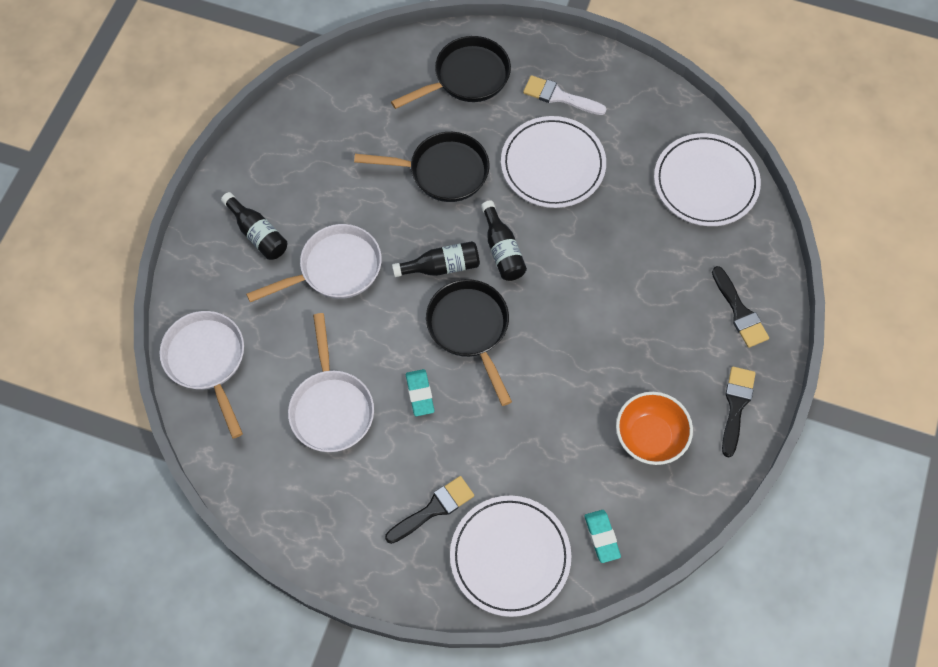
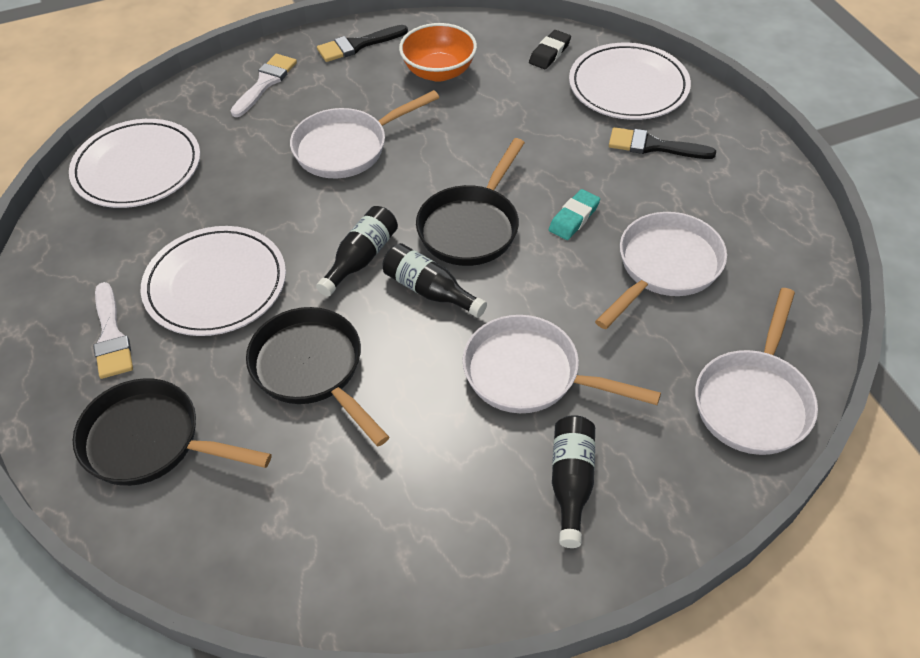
camera: 130 degrees left, 15 degrees down
(601, 537) = (549, 53): turquoise eraser -> black eraser
(615, 313) = (347, 148): none -> white pan
(739, 312) = (265, 83): black brush -> white brush

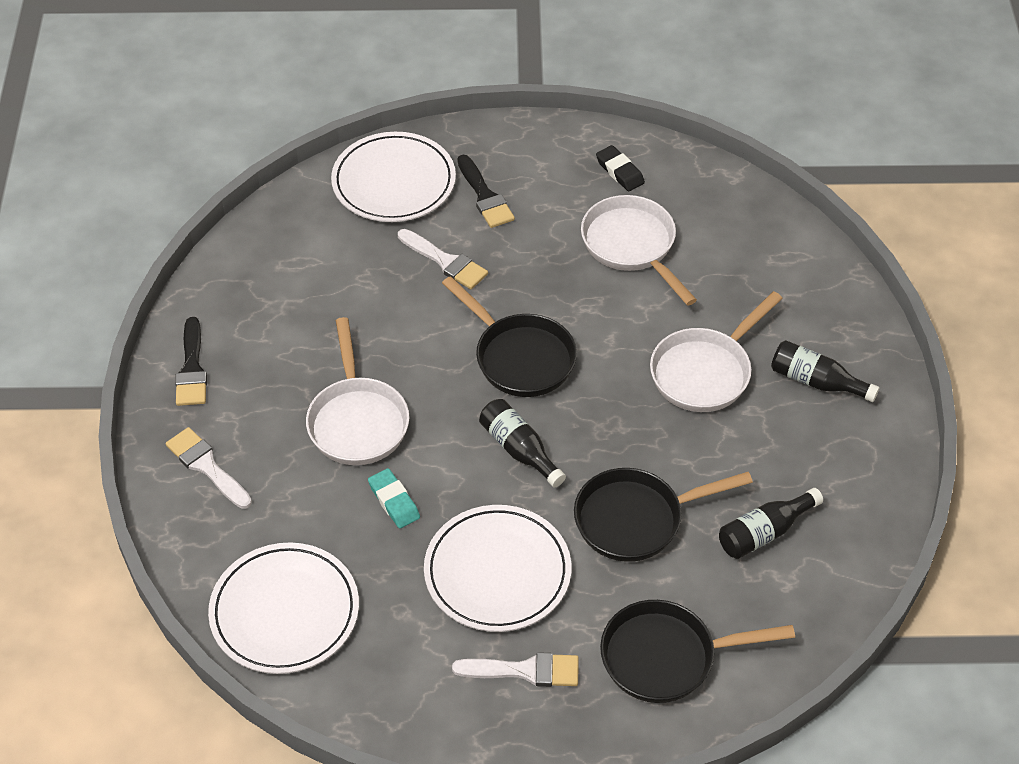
camera: 70 degrees left, 0 degrees up
(150, 441) = (666, 657): black pan -> black pan turned 45 degrees clockwise
(430, 290) = (583, 410): black bottle -> black bottle (764, 532)
(439, 72) = (282, 314): orange bowl -> none
(549, 53) = (308, 219): black eraser -> black eraser (620, 171)
(556, 145) = (445, 261): none -> white brush
(574, 218) = (546, 283): turquoise eraser -> turquoise eraser (394, 501)
(653, 146) = (485, 196): black brush -> black brush turned 60 degrees counterclockwise
(754, 401) = (786, 248): white pan -> none

